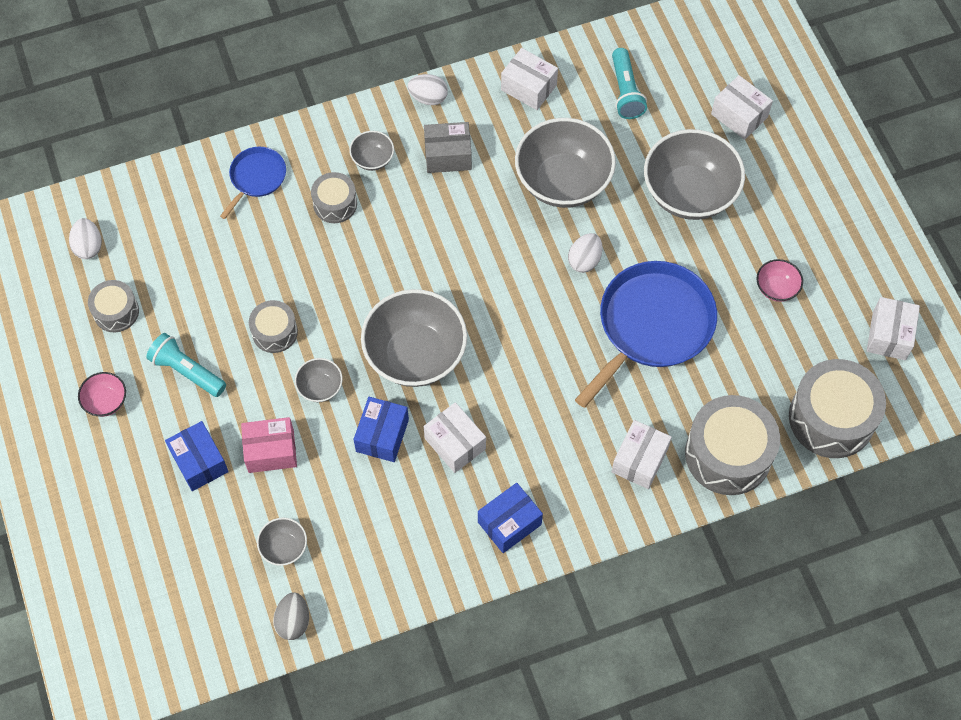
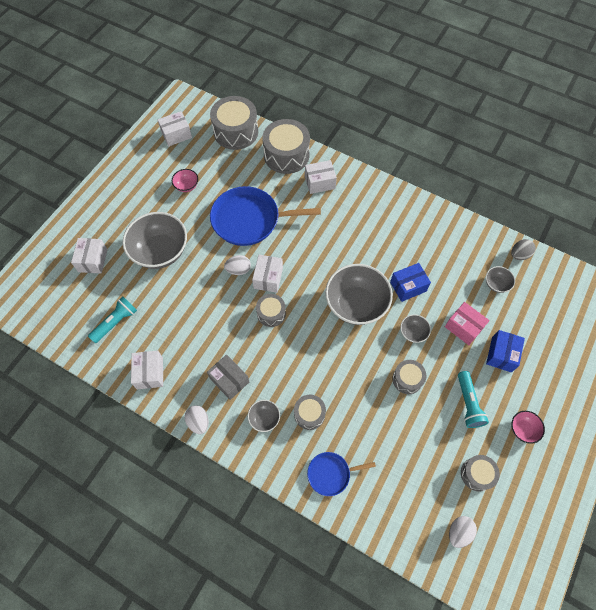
camera: 130 degrees left, 0 degrees up
(455, 443) = (381, 254): white box -> white box (268, 278)
(491, 253) = (271, 313): none -> grey drum
(509, 523) = (395, 208): blue box -> none
(563, 181) = (199, 311): grey bowl -> none

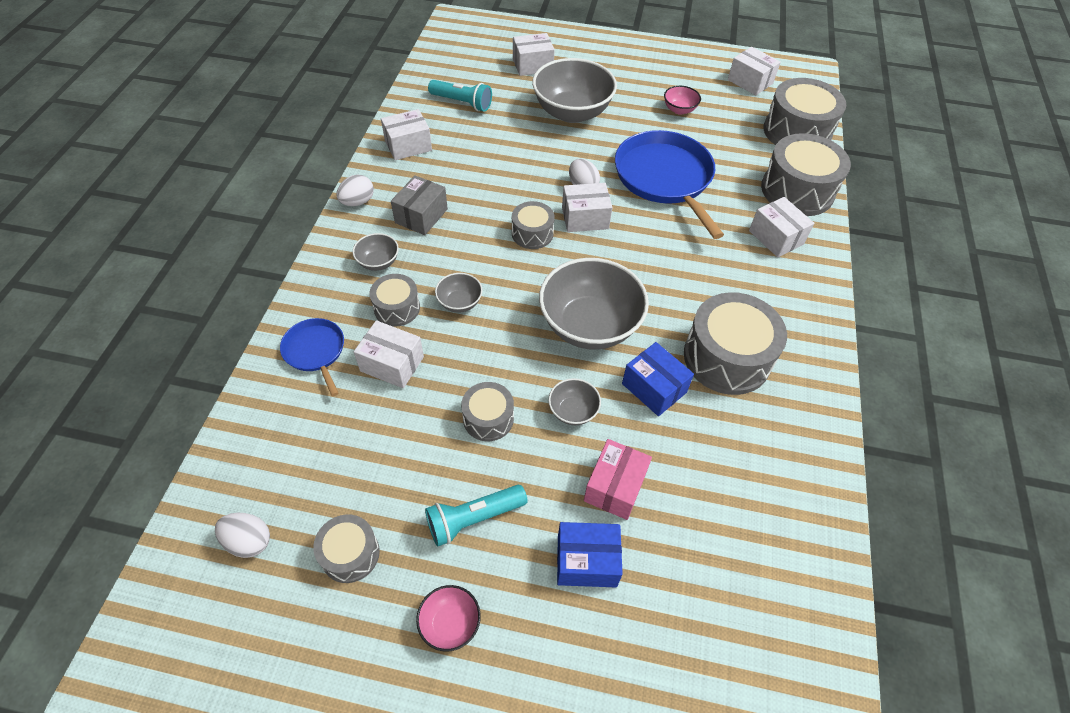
camera: 70 degrees right, 10 degrees down
(354, 426) = (392, 364): none -> white box
(397, 243) = (727, 357): none -> grey drum
(496, 284) = (729, 529): grey bowl -> grey bowl (459, 302)
(519, 255) = (817, 563): grey egg -> none

